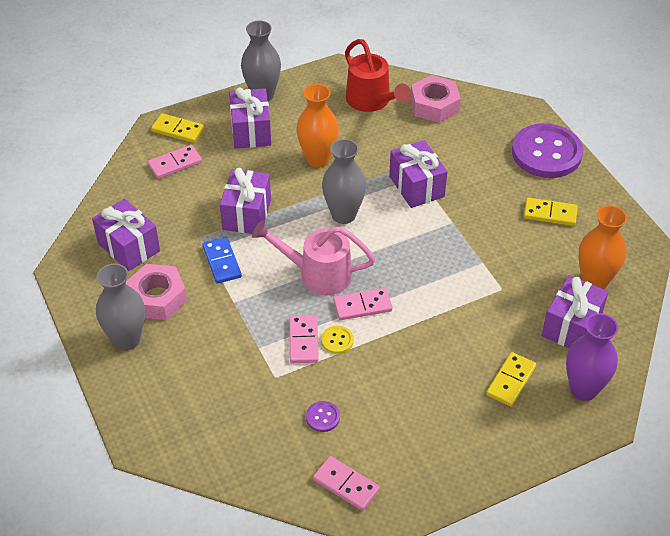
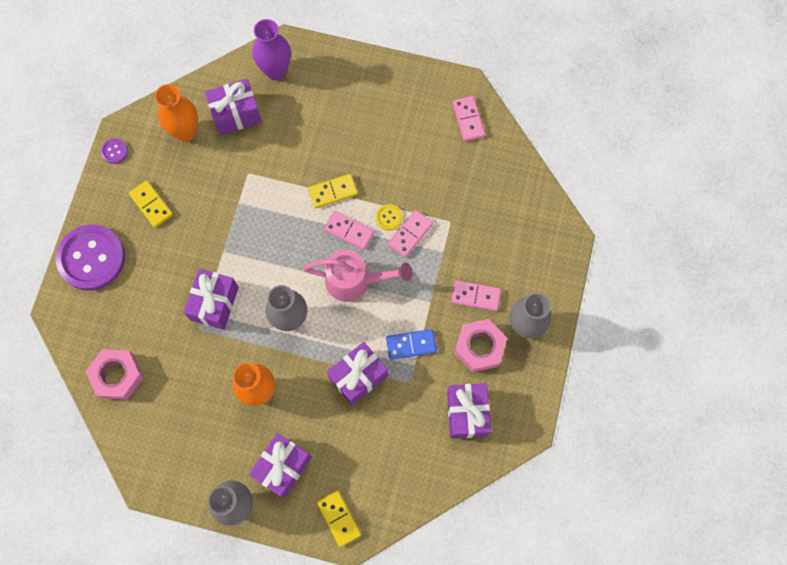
camera: 140 degrees left, 25 degrees up
(175, 164) = (370, 478): pink domino -> pink domino (475, 296)
(222, 262) = (411, 344): blue domino -> blue domino turned 60 degrees clockwise
(317, 274) = (355, 281): pink watering can -> pink watering can turned 45 degrees counterclockwise
(323, 417) = (445, 171): purple button -> purple button (114, 151)
(372, 101) = (159, 421): red watering can -> none
(511, 381) = (311, 108): yellow domino -> yellow domino (333, 192)

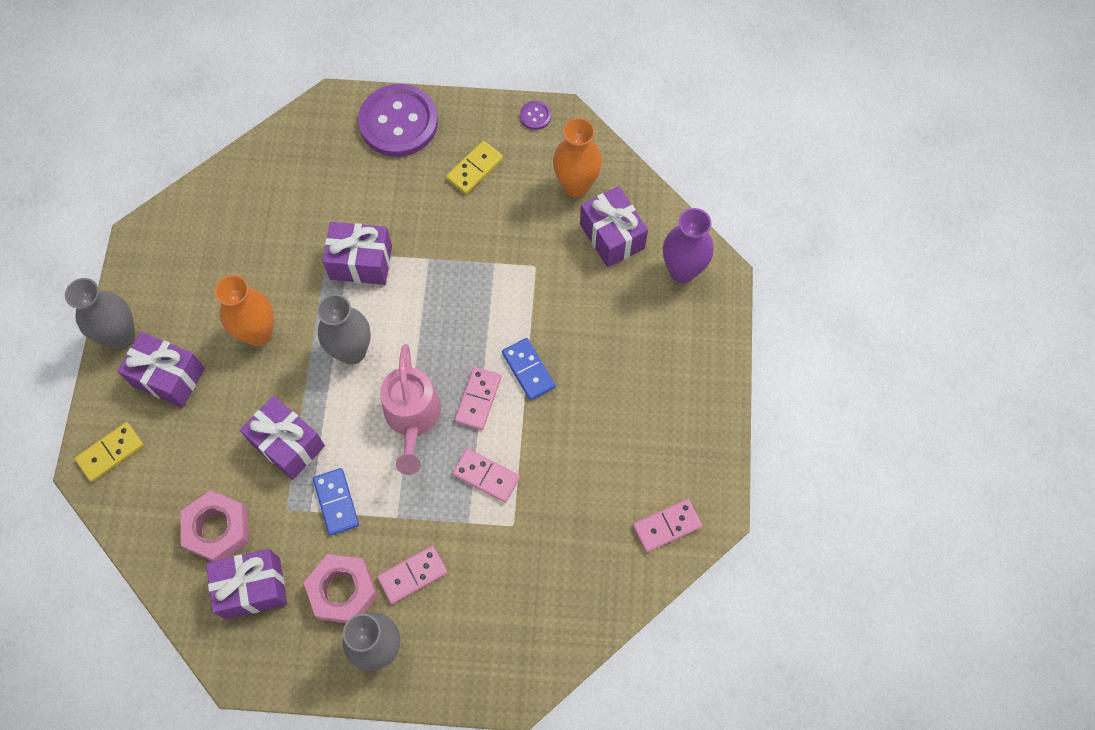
camera: 80 degrees right, 5 degrees down
(117, 376) = (262, 179): pink nut -> pink nut (218, 529)
(333, 192) = (528, 370): yellow domino -> blue domino
(389, 217) = (505, 445): yellow button -> none
(475, 296) = (413, 575): pink domino -> pink domino turned 60 degrees clockwise

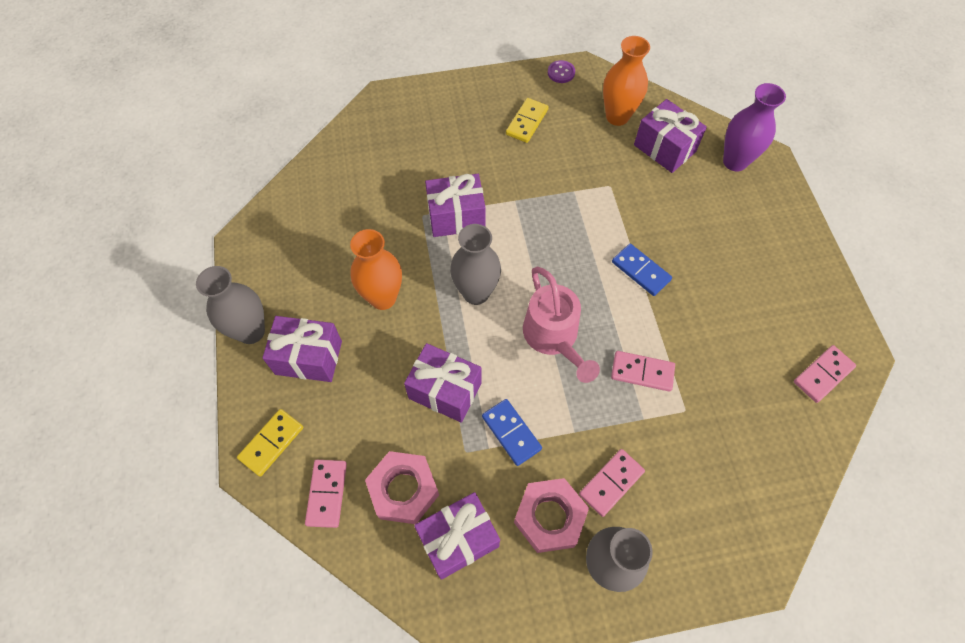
camera: 15 degrees left, 5 degrees down
(398, 122) = (447, 100): purple button -> none
(478, 399) = (607, 306): pink domino -> pink domino (327, 493)

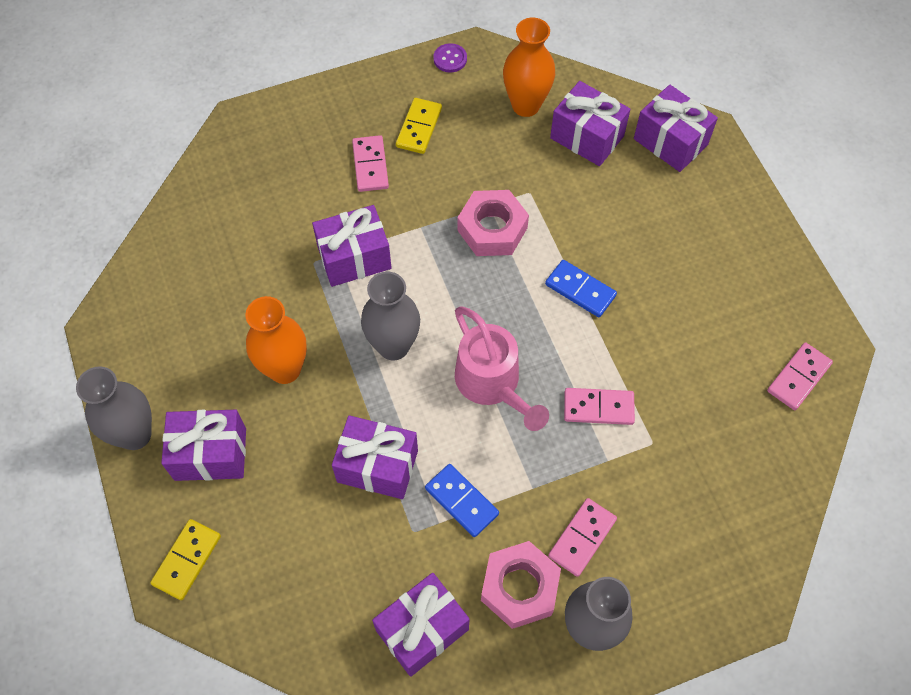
camera: 10 degrees left, 0 degrees up
(327, 493) = (263, 606): pink domino -> pink domino (370, 165)
(404, 490) = (350, 586): pink nut -> pink nut (492, 229)
(735, 161) = (670, 142): purple vase -> purple gift

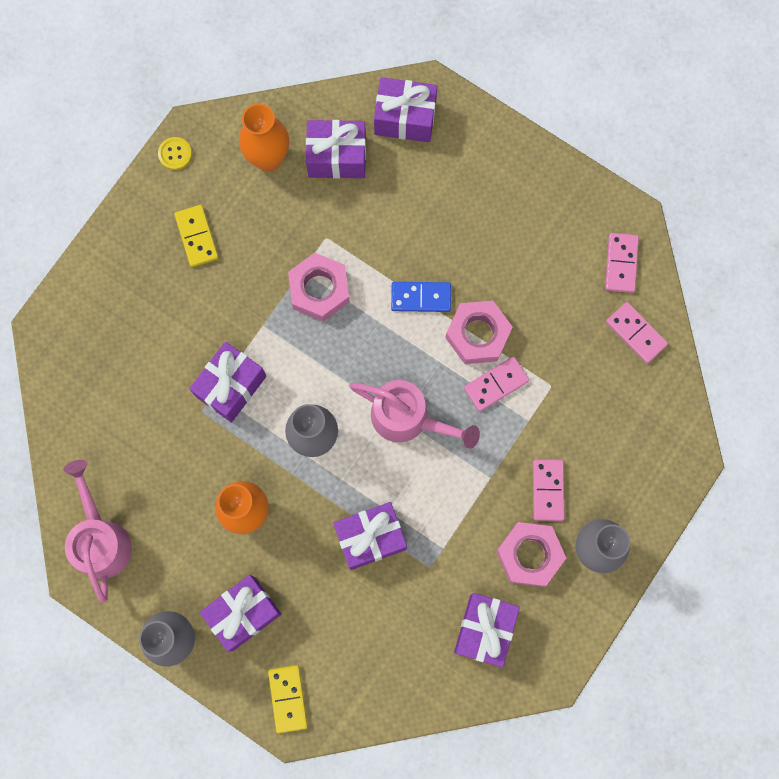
camera: 35 degrees left, 15 degrees up
(144, 309) = (101, 539): none -> pink watering can
(370, 165) = (183, 297): pink domino -> pink domino (636, 333)
(450, 59) = (175, 154): purple button -> yellow button
(461, 501) = (448, 521): blue domino -> none
(611, 353) = (477, 334): none -> pink nut

